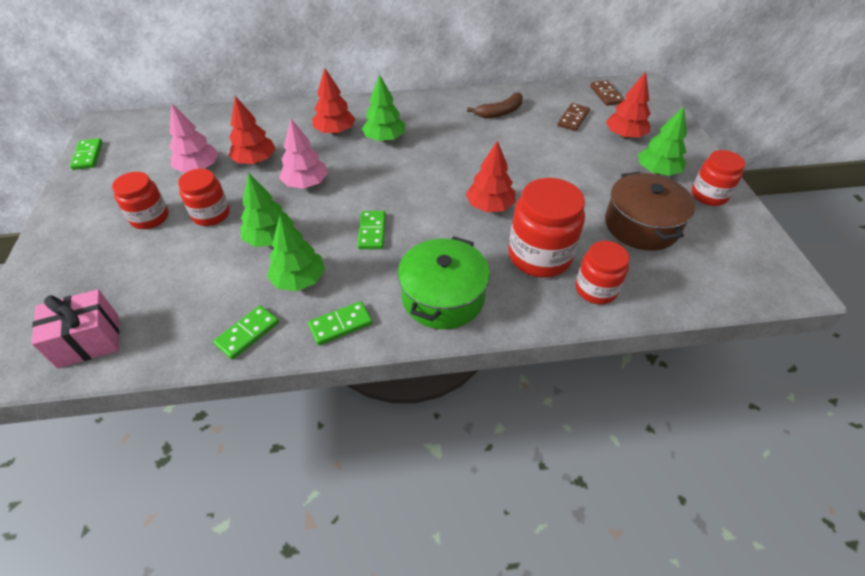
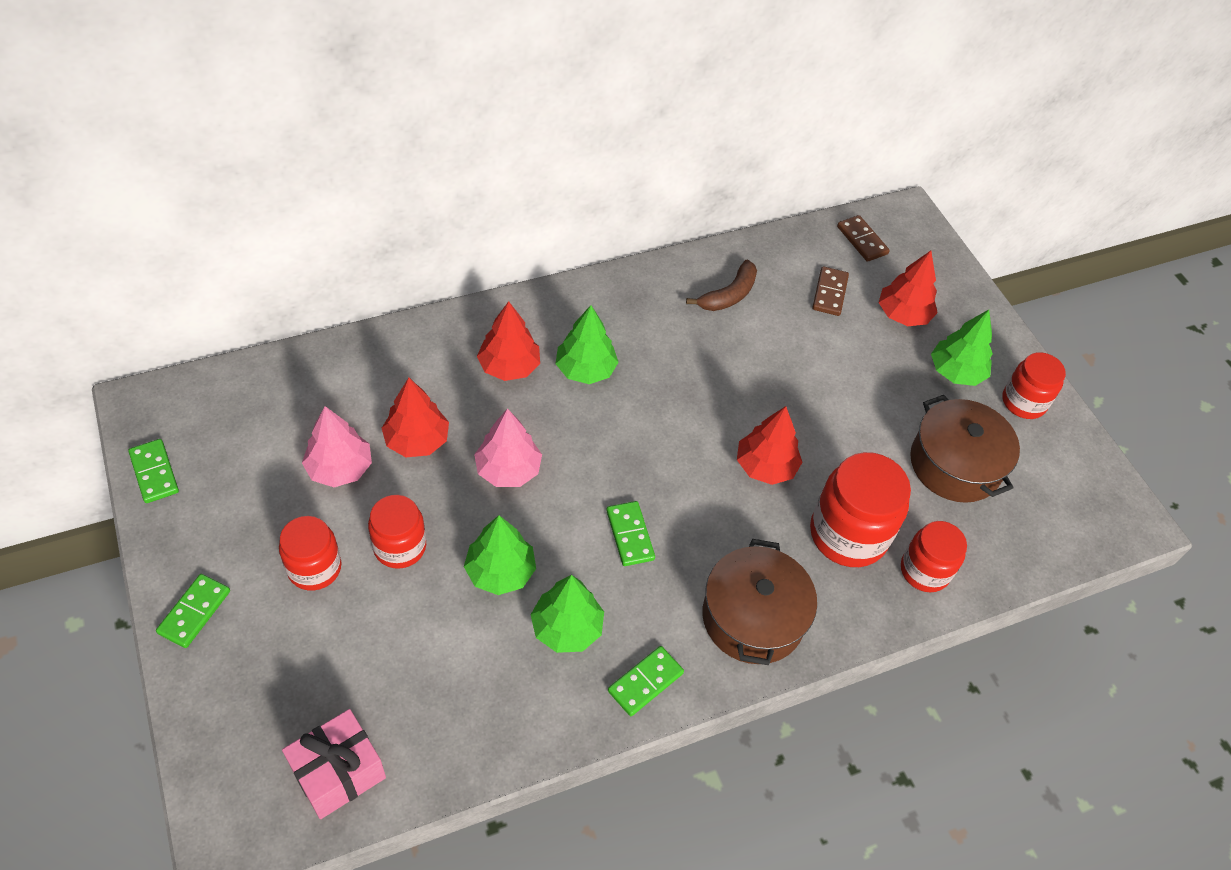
camera: 20 degrees left, 5 degrees up
(247, 333) = (537, 719): green domino -> green domino (194, 612)
(443, 297) = (753, 617): green pot -> brown pot

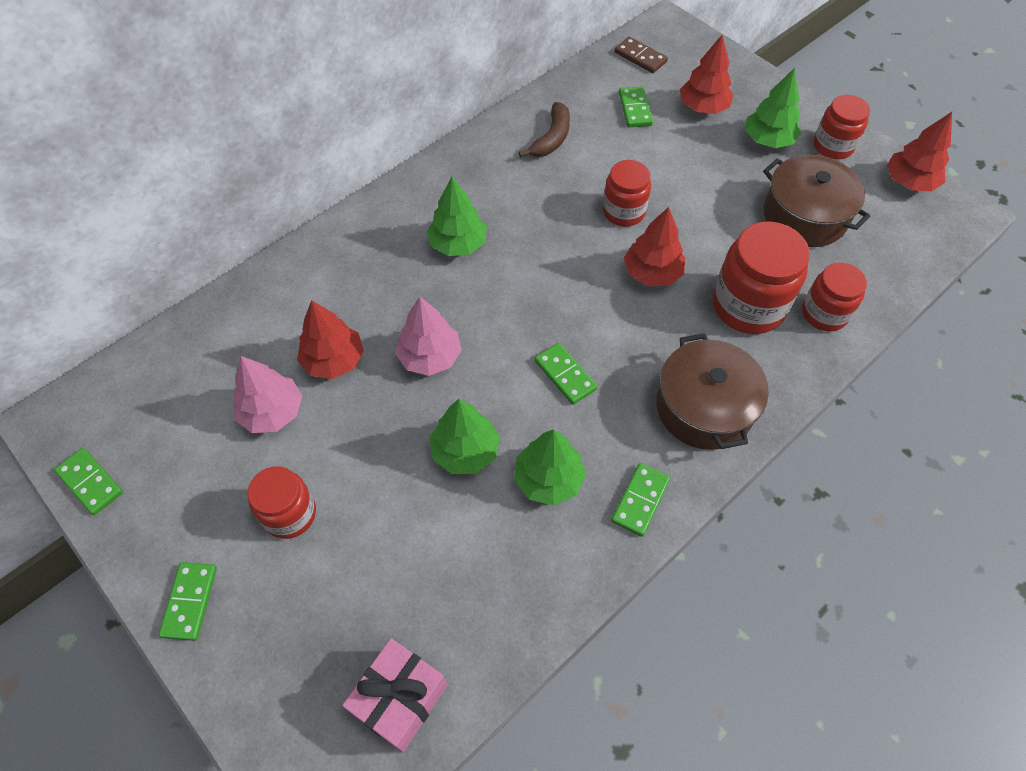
camera: 15 degrees left, 5 degrees up
(400, 547) = (362, 463): red jar -> red jar (623, 211)
(509, 366) = (388, 264): red tree -> red tree (909, 182)
(829, 293) = (635, 109): brown domino -> green domino

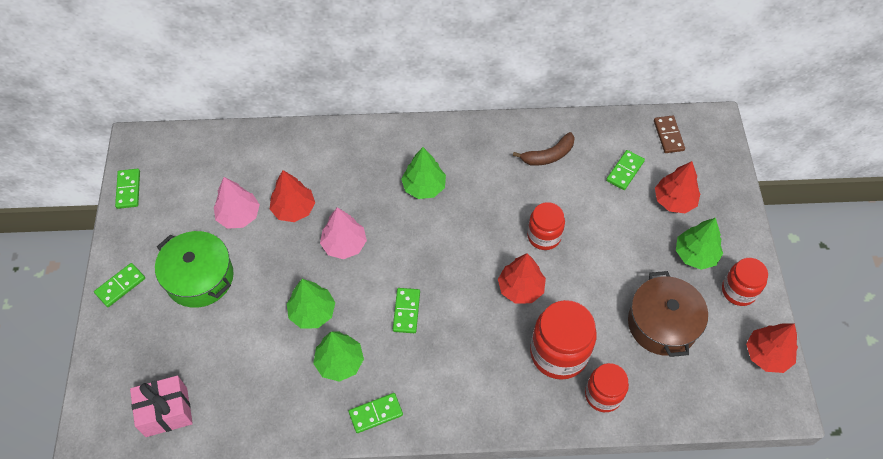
camera: 40 degrees right, 0 degrees up
(290, 514) = (199, 278): red jar -> green pot
(704, 407) = (466, 392): brown pot -> none

